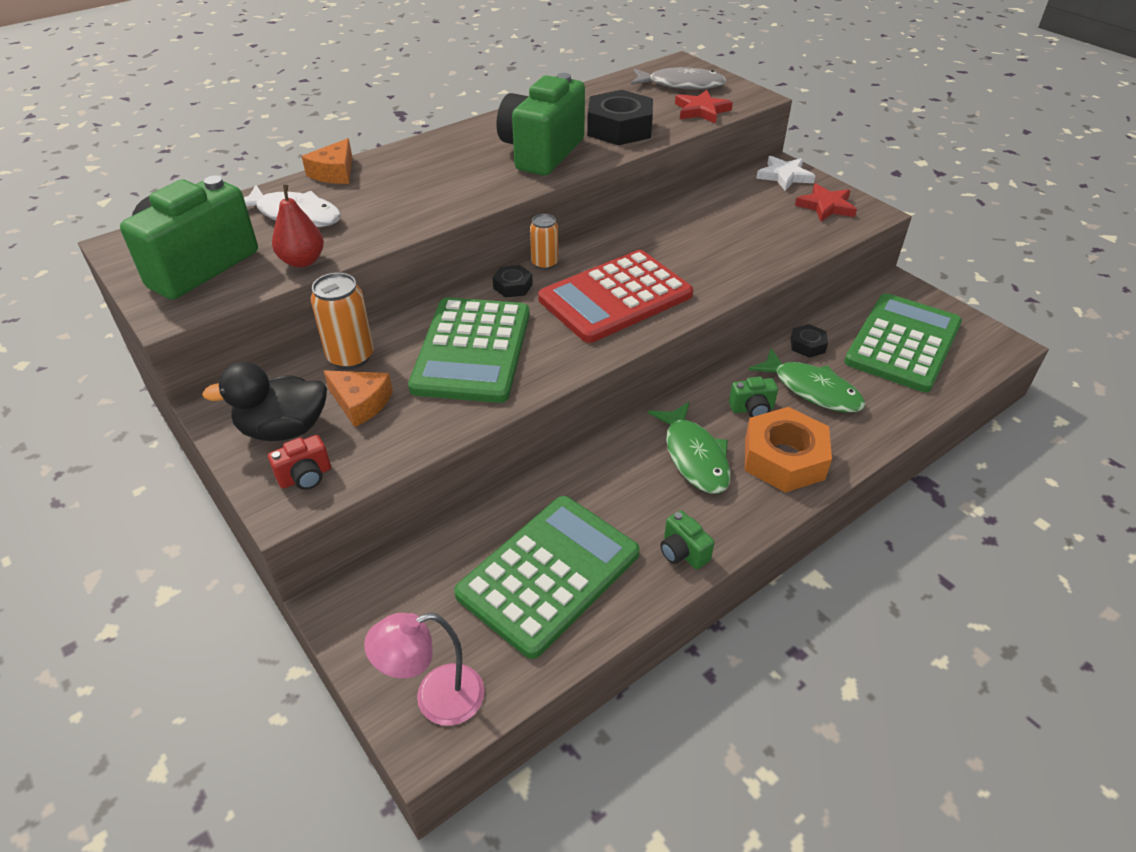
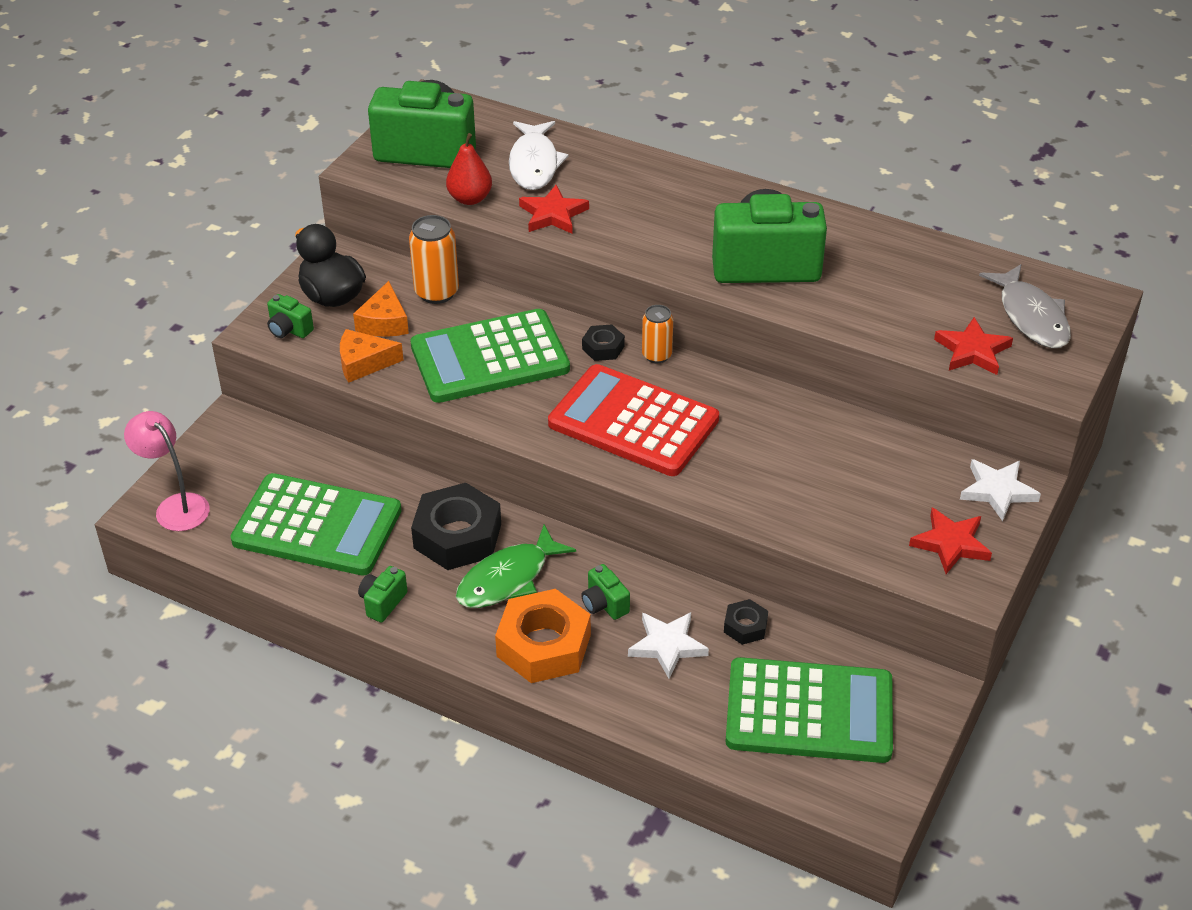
camera: 65 degrees right, 0 degrees up
(305, 477) = (289, 330): red camera -> green camera
(334, 173) = (621, 154): orange cheese -> orange cheese (364, 363)
(377, 224) = (553, 214): none -> red star
(619, 128) = (869, 301): black nut -> black nut (457, 536)
(812, 389) = (667, 646): green fish -> white star

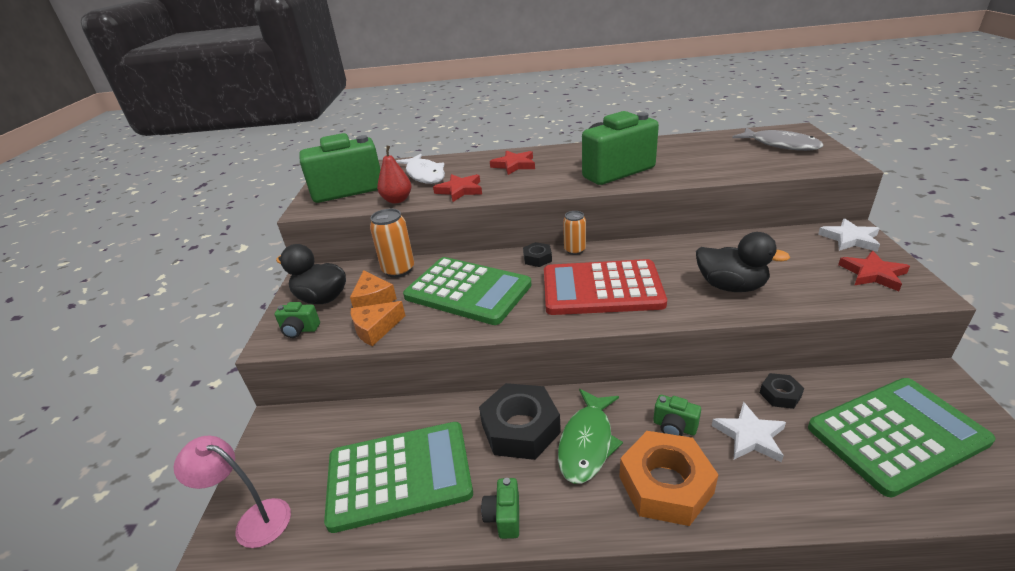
camera: 25 degrees left, 10 degrees down
(490, 358) = (468, 291): green calculator -> green calculator turned 105 degrees counterclockwise
(774, 484) = (730, 286): none -> black duck
(972, 351) = (779, 165): red star -> red star (514, 165)

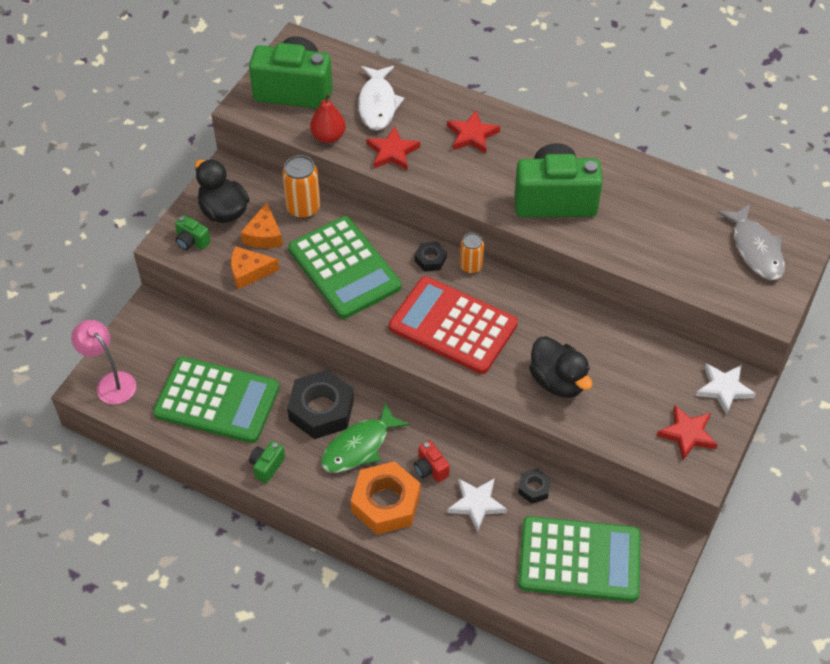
camera: 25 degrees right, 20 degrees up
(674, 427) = (430, 469): green camera -> red camera

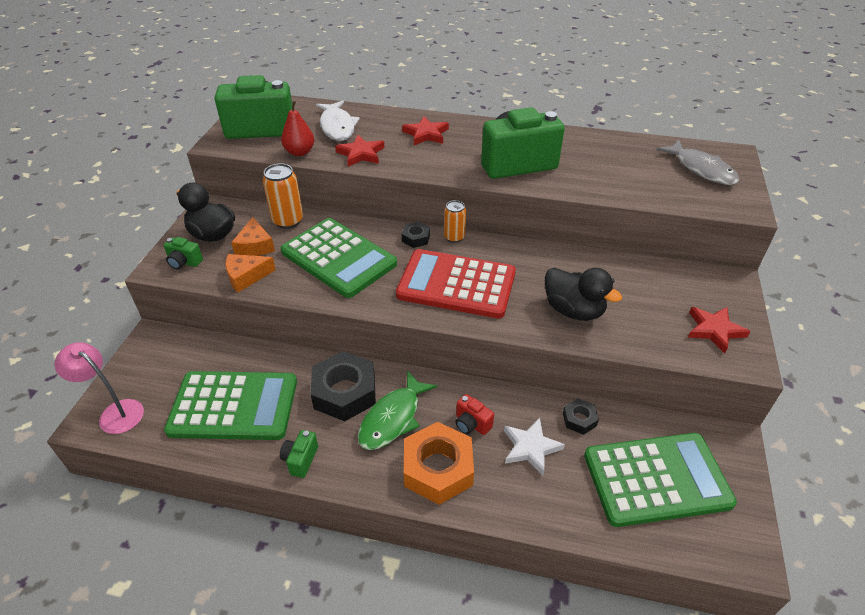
camera: 15 degrees left, 10 degrees down
(724, 389) = (721, 287): white star -> none

